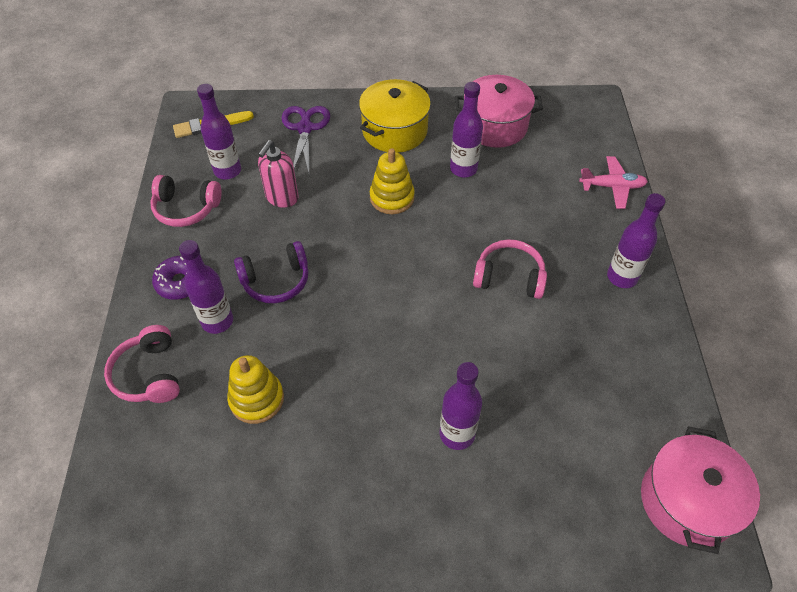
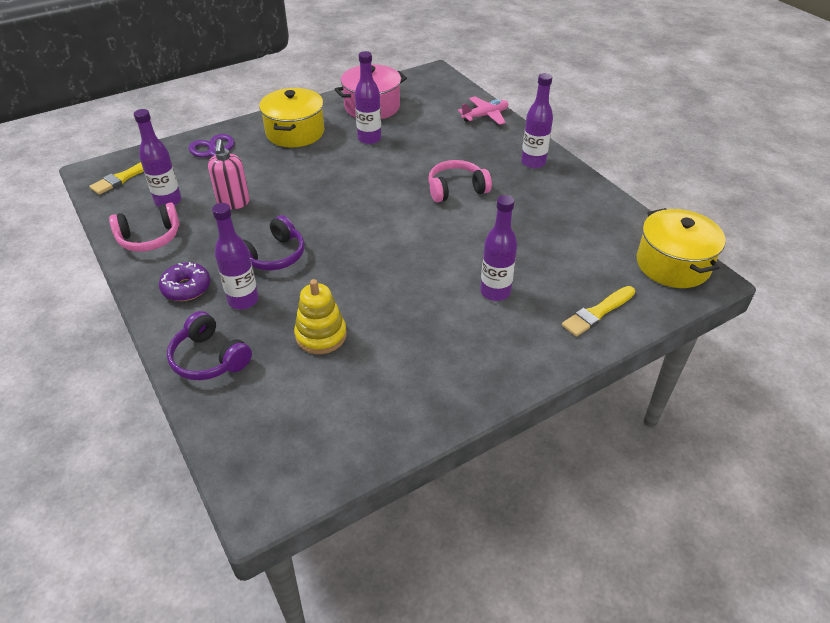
camera: 30 degrees left, 10 degrees down
(149, 374) = (209, 358): pink headphones -> purple headphones
(392, 198) = (327, 173): yellow stacking toy -> none
(548, 520) = (597, 312): none -> yellow brush
(687, 501) = (673, 264): pink pot -> yellow pot

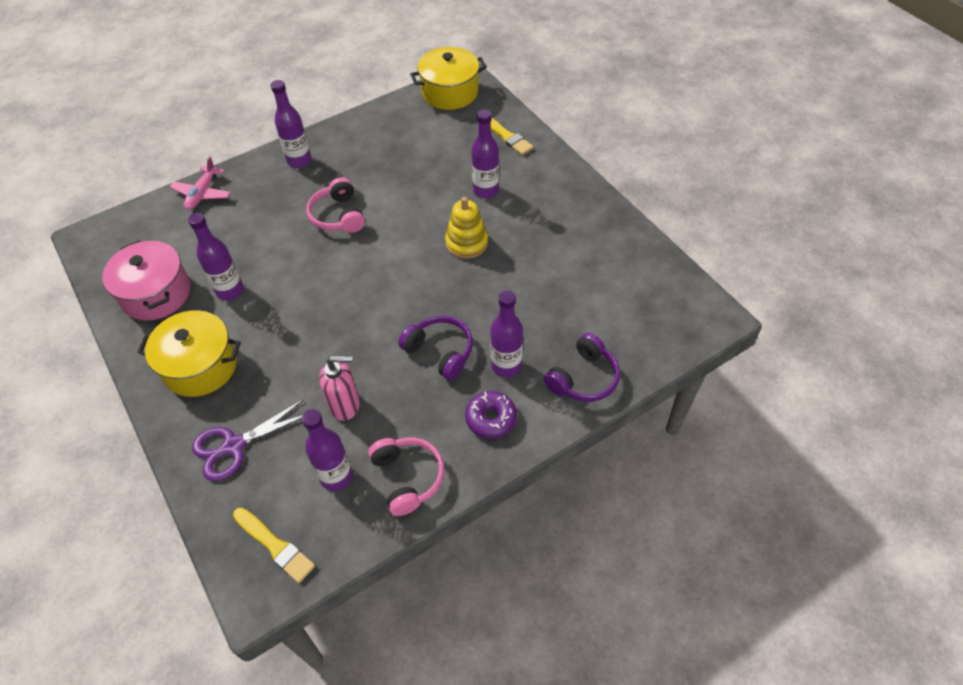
camera: 90 degrees left, 10 degrees up
(321, 335) = (546, 300): yellow stacking toy -> yellow stacking toy (466, 243)
(485, 116) = (202, 193): pink plane -> pink plane turned 135 degrees counterclockwise

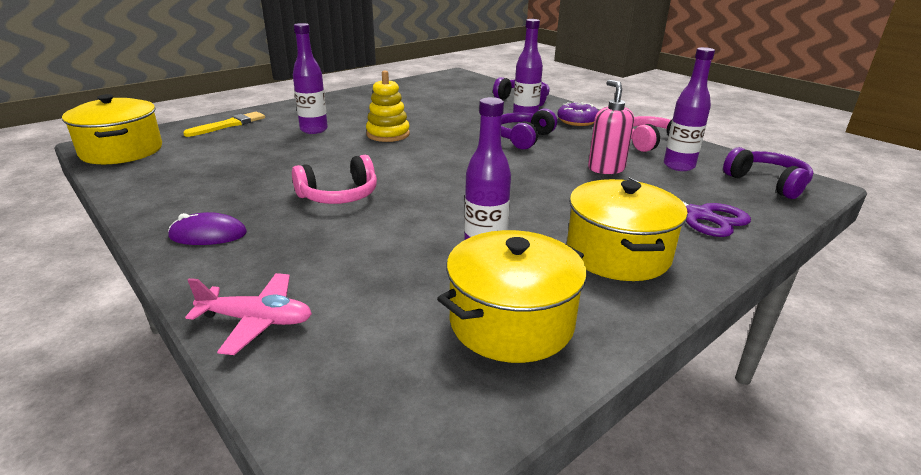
camera: 100 degrees left, 25 degrees down
(156, 294) = (511, 322): pink pot -> yellow pot
(275, 546) = (767, 183): yellow brush -> purple headphones
(299, 161) = (208, 235): purple bottle -> purple mouse

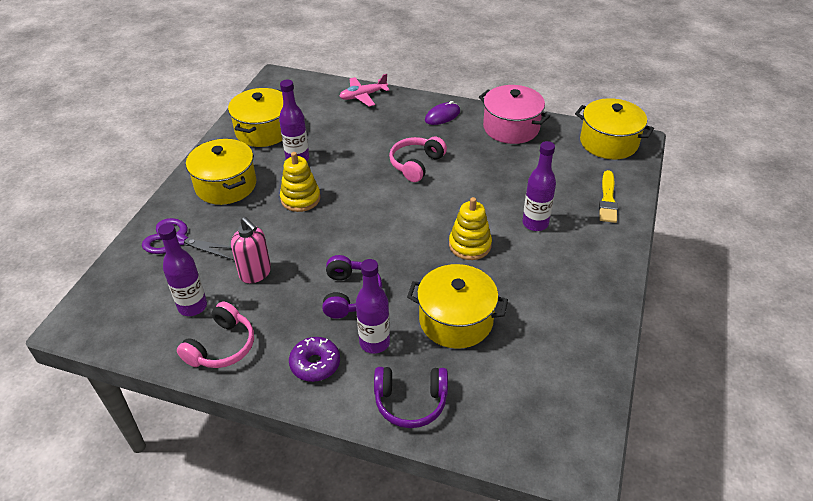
camera: 150 degrees right, 15 degrees up
(167, 193) = (511, 128): none -> pink pot
(455, 112) = (456, 320): none -> yellow pot
(517, 207) = (300, 199): none -> yellow stacking toy
(767, 183) = (115, 310): purple headphones -> none

